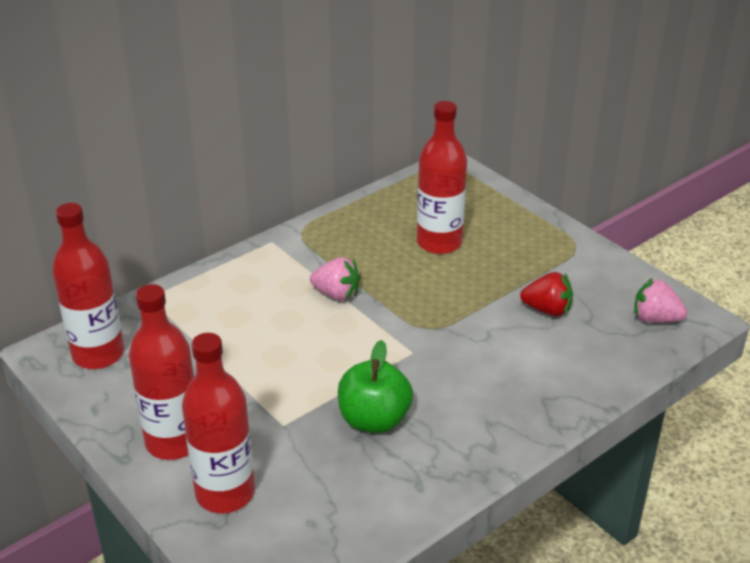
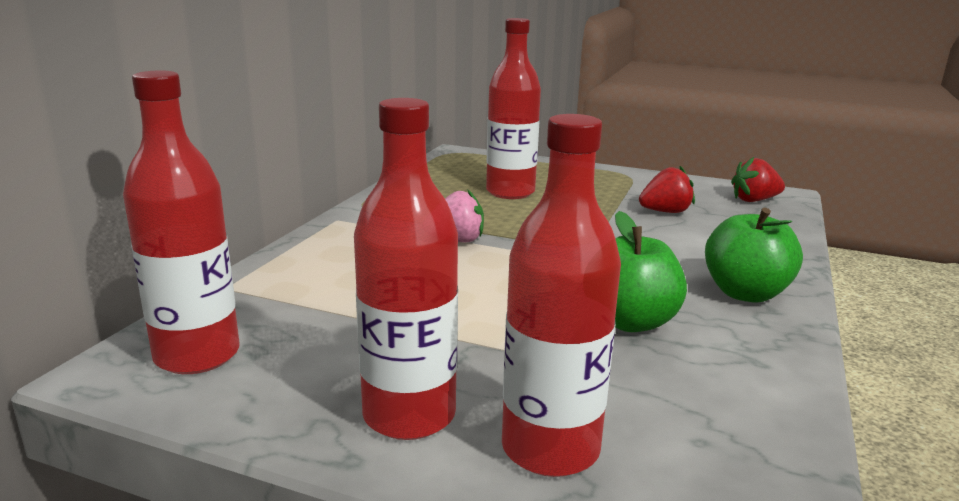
camera: 30 degrees left, 15 degrees down
(492, 424) = (745, 293): none -> green apple
(655, 319) = (754, 200): pink strawberry -> red strawberry

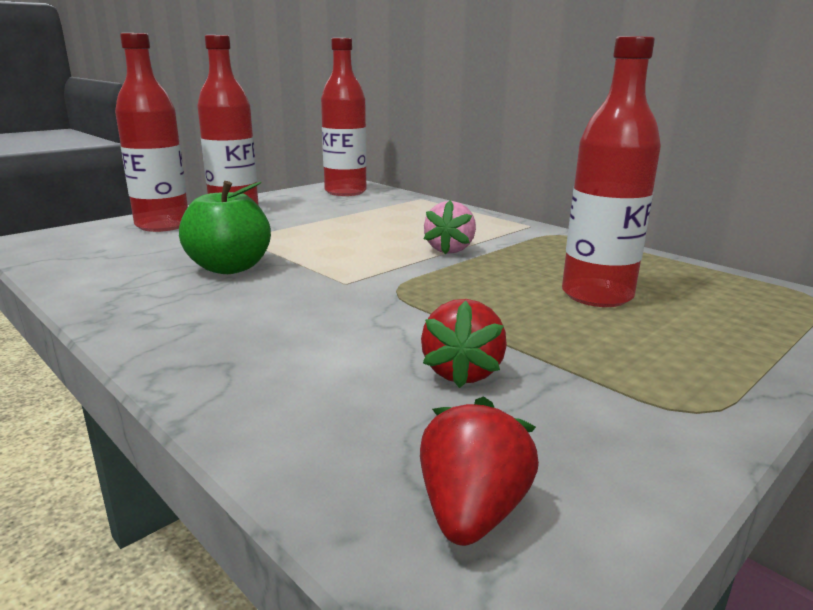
camera: 115 degrees right, 0 degrees up
(745, 293) = (190, 325): green apple -> none

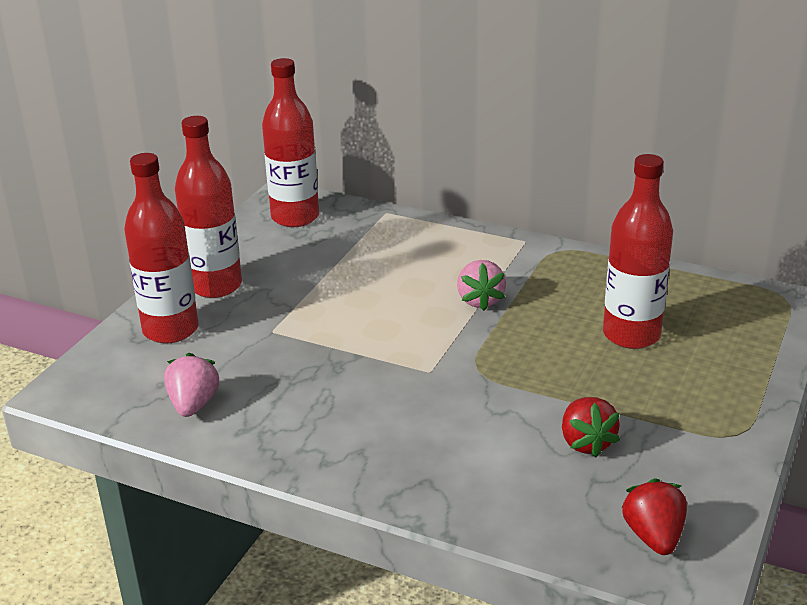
camera: 20 degrees left, 10 degrees up
(102, 265) = (193, 404): none -> pink strawberry
(230, 268) = (313, 378): green apple -> none

